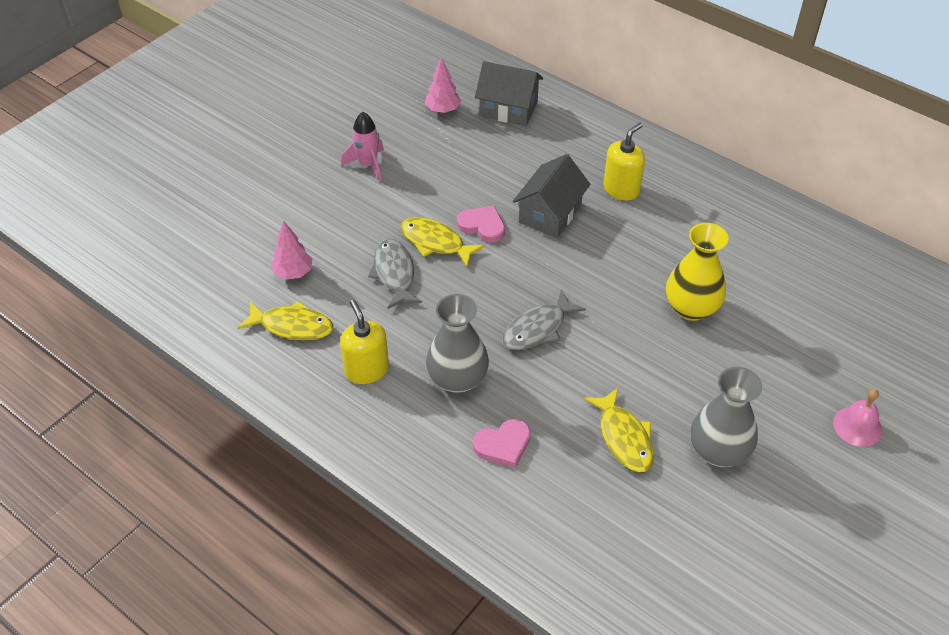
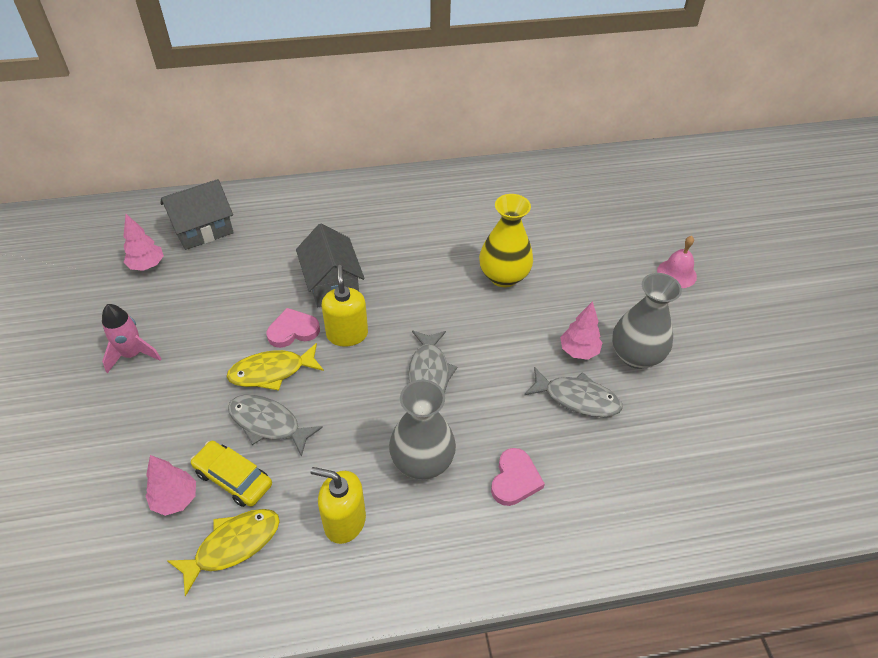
camera: 50 degrees left, 0 degrees up
(336, 288) = (233, 478): none -> yellow car
(621, 189) = (359, 230): yellow soap dispenser -> yellow soap dispenser (347, 334)
(624, 437) = (577, 398): yellow fish -> grey fish
(674, 408) = (578, 351): none -> pink tree

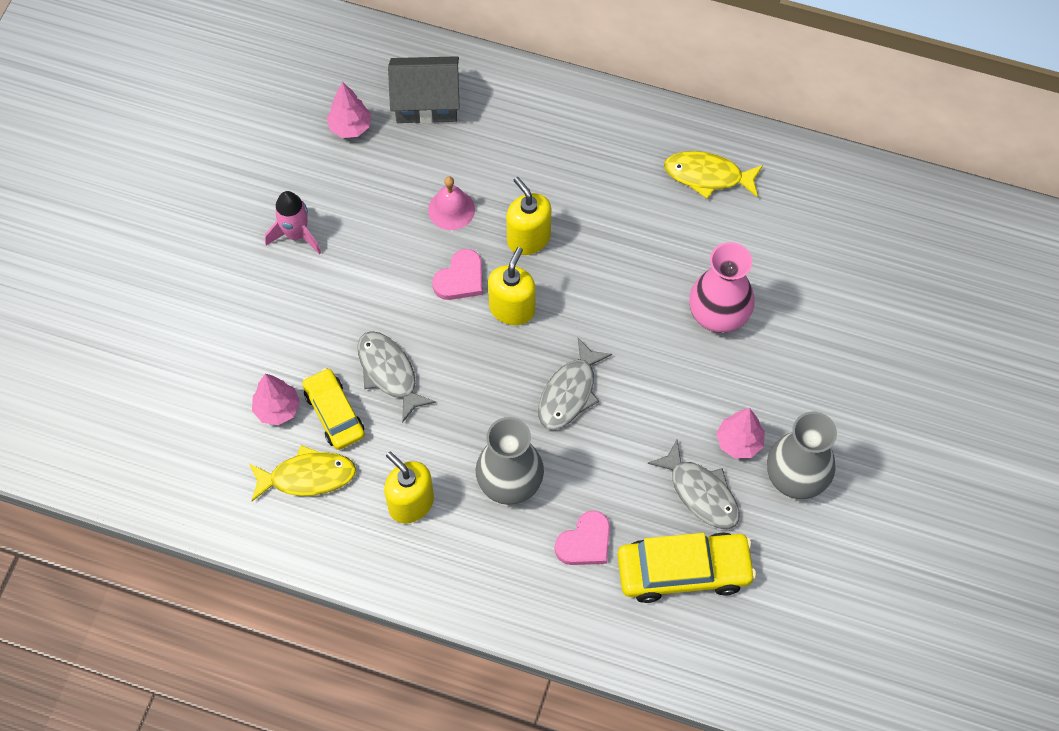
camera: 30 degrees right, 15 degrees up
(272, 372) = (418, 317): yellow fish -> yellow fish (708, 176)
(293, 330) = (460, 278): pink heart -> pink heart turned 120 degrees clockwise
(332, 284) = (528, 238): grey house -> yellow soap dispenser
(503, 276) = (718, 314): yellow vase -> pink vase
(607, 463) = (683, 571): none -> yellow car
(676, 273) = (920, 402): pink bell -> pink bell (451, 209)

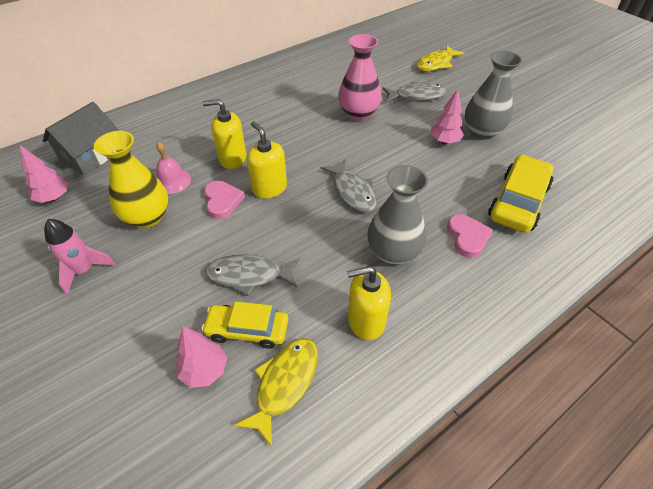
camera: 55 degrees left, 15 degrees down
(389, 230) = (147, 217): none -> yellow vase
(700, 492) = (467, 170): grey fish -> grey fish (417, 96)
(708, 176) = (276, 82): yellow fish -> yellow fish (436, 64)

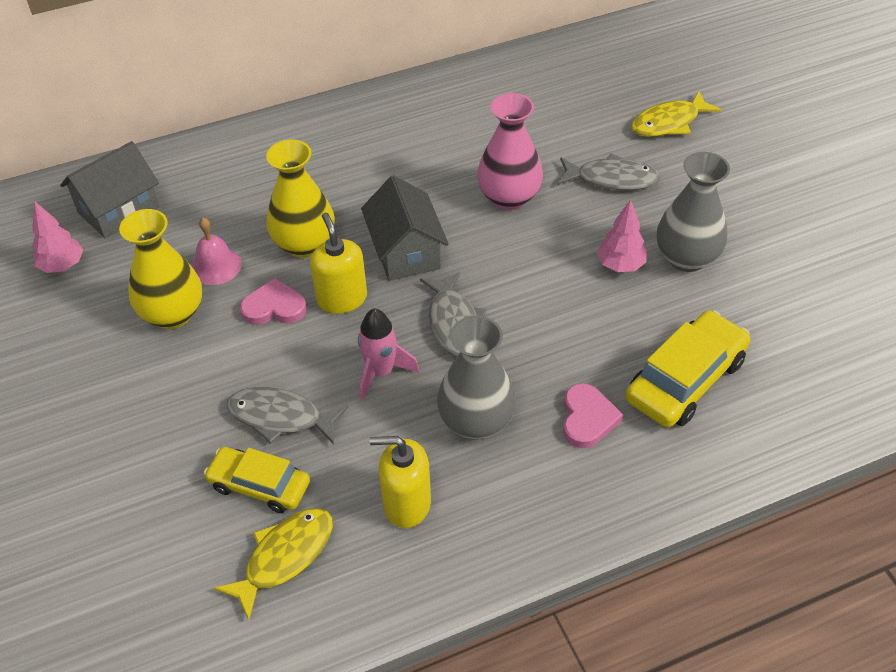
camera: 15 degrees right, 0 degrees up
(84, 270) = (84, 373): pink rocket -> pink rocket (381, 372)
(204, 370) = (197, 522): pink tree -> none
(222, 201) = (274, 307): pink heart -> pink heart turned 90 degrees counterclockwise
(232, 158) = (304, 244): yellow soap dispenser -> yellow vase
(303, 153) = (406, 252): none -> grey house

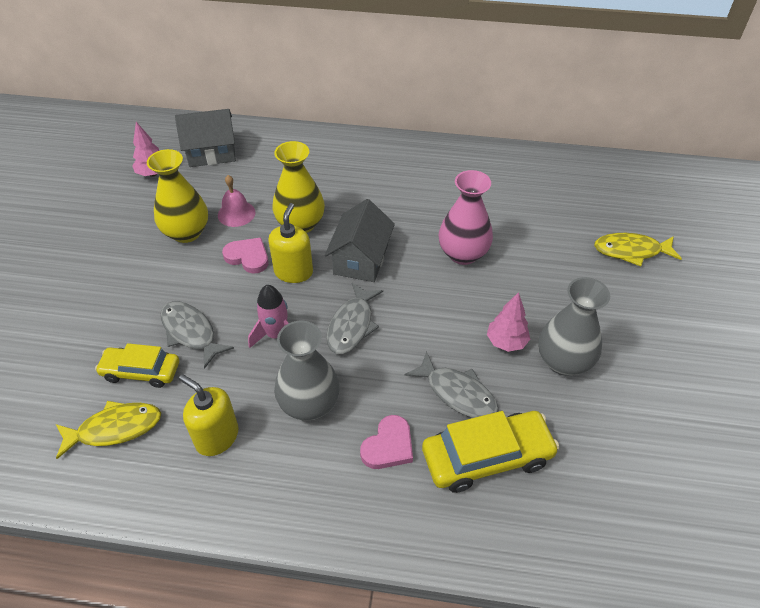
camera: 30 degrees right, 0 degrees up
(259, 485) = (141, 371): yellow car -> yellow car turned 45 degrees counterclockwise
(612, 179) = (551, 274): grey fish -> grey fish (457, 393)

